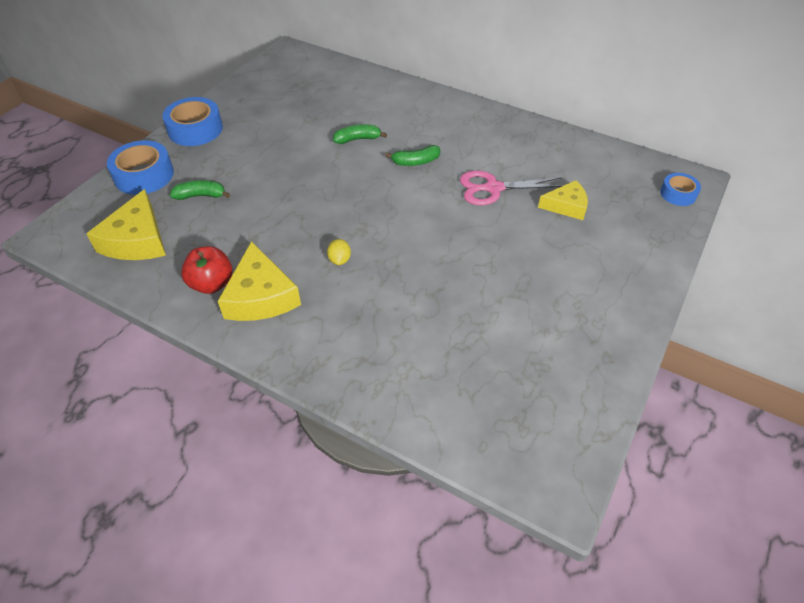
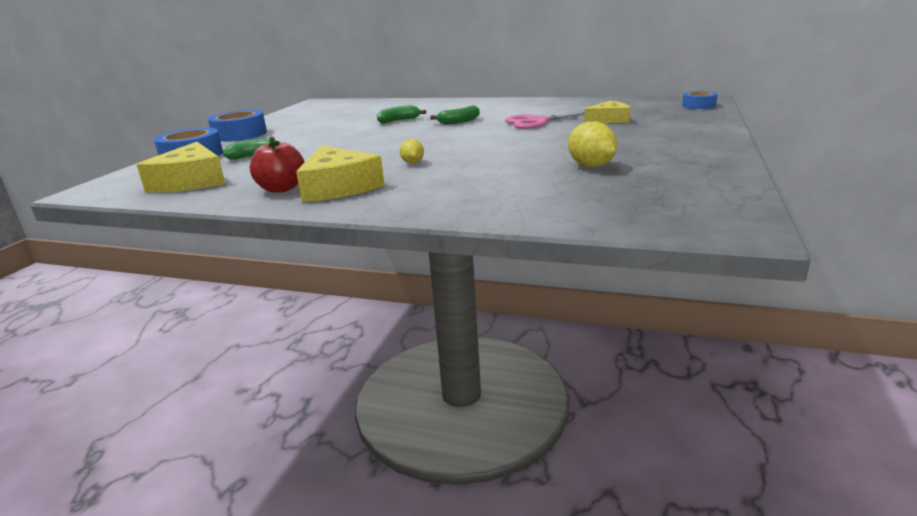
camera: 10 degrees left, 25 degrees down
(497, 321) = (591, 166): none -> yellow lemon

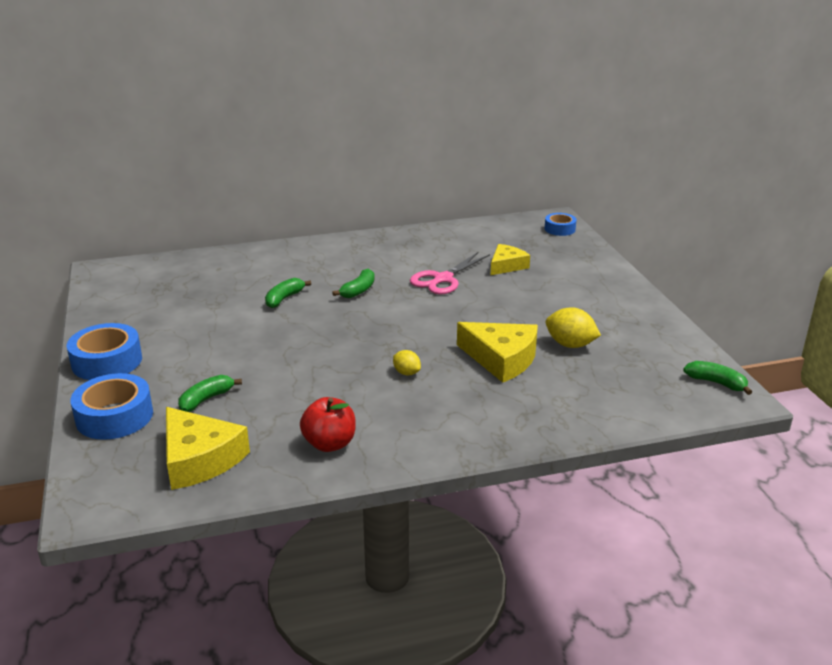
camera: 35 degrees left, 5 degrees up
(338, 187) = (385, 427): yellow cheese -> yellow cheese (501, 359)
(726, 212) = (716, 383): none -> green banana

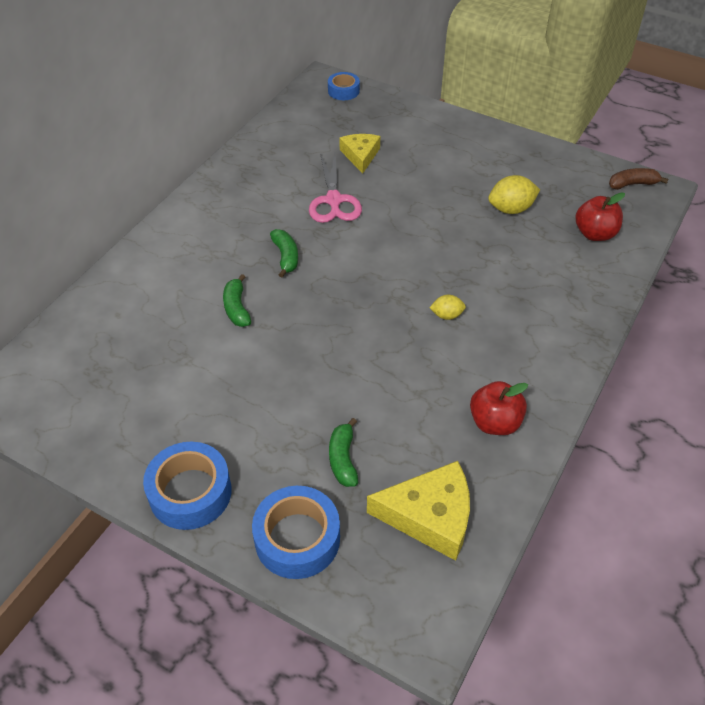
camera: 45 degrees left, 20 degrees up
(501, 359) = (488, 254): yellow cheese -> none
(617, 393) = (595, 234): none -> red apple
(716, 383) = (632, 184): green banana -> brown banana

